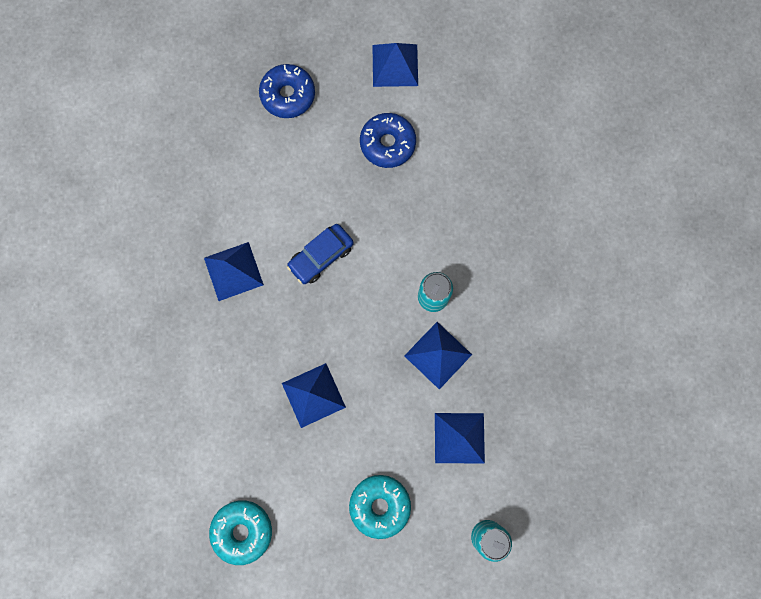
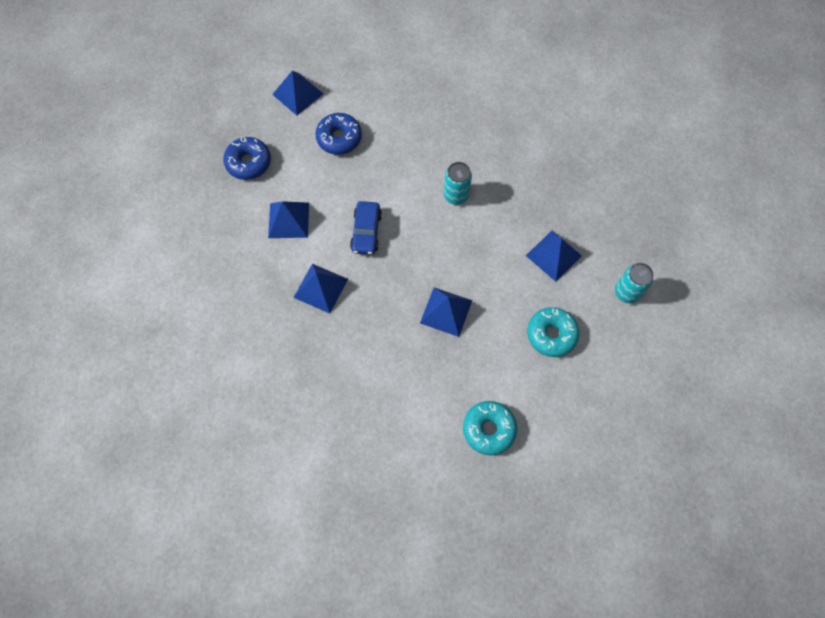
camera: 45 degrees left, 10 degrees down
(438, 355) = (492, 223): blue pyramid -> blue pyramid (288, 220)

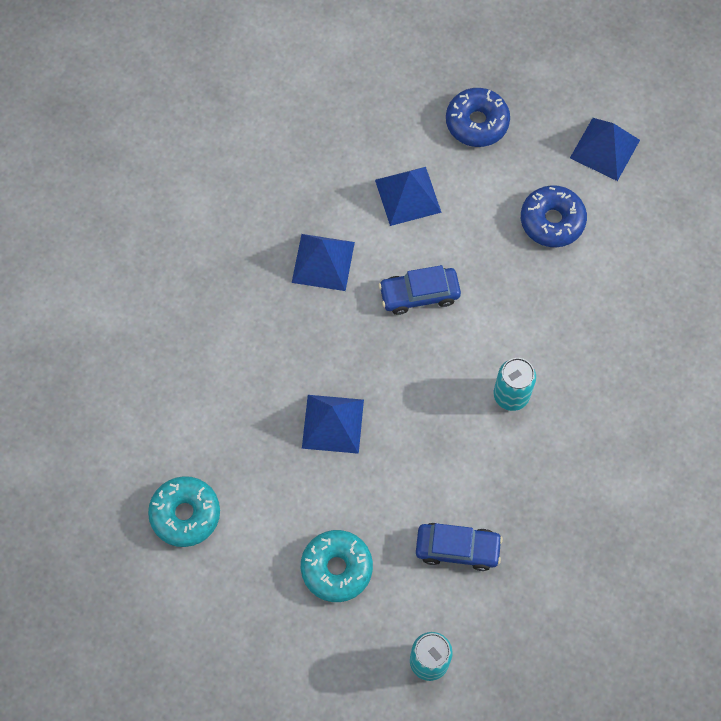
camera: 75 degrees right, 0 degrees up
(553, 255) = (457, 548): blue pyramid -> blue car

